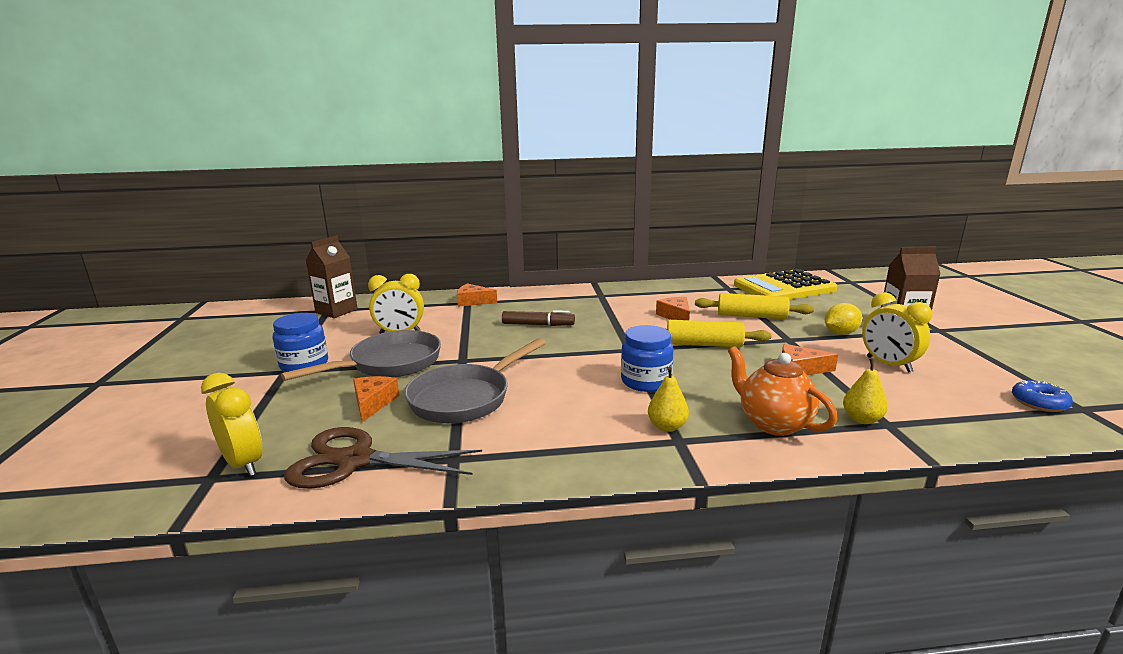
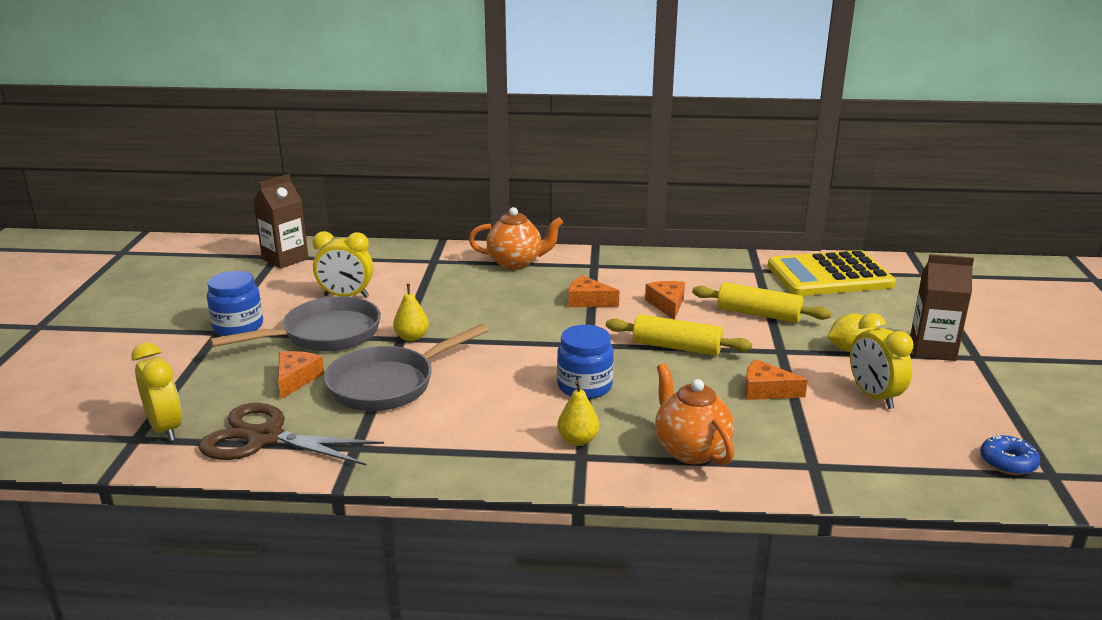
camera: 10 degrees right, 5 degrees up
(473, 301) = (440, 260): orange cheese -> orange cheese (588, 301)
(537, 298) = (516, 263): none -> orange teapot
(538, 325) = (501, 300): brown marker -> none
(862, 419) = (789, 457): yellow pear -> yellow pear (412, 337)

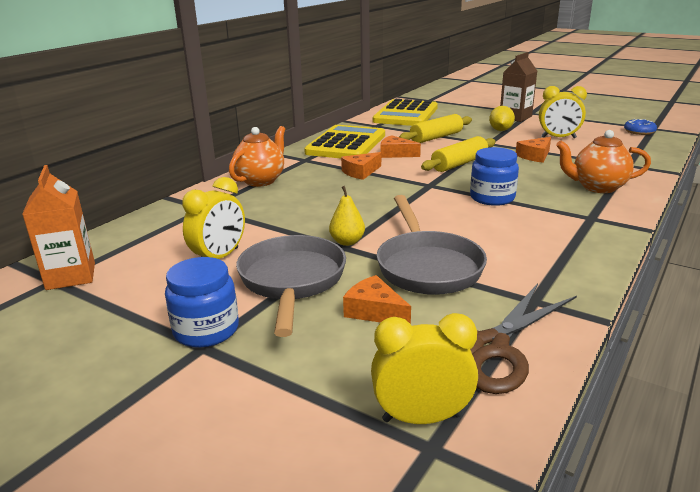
camera: 60 degrees left, 0 degrees up
(285, 259) = (71, 276): brown carton -> orange carton
(578, 440) = (568, 214): yellow pear -> none
(667, 271) = (346, 144): none -> yellow calculator

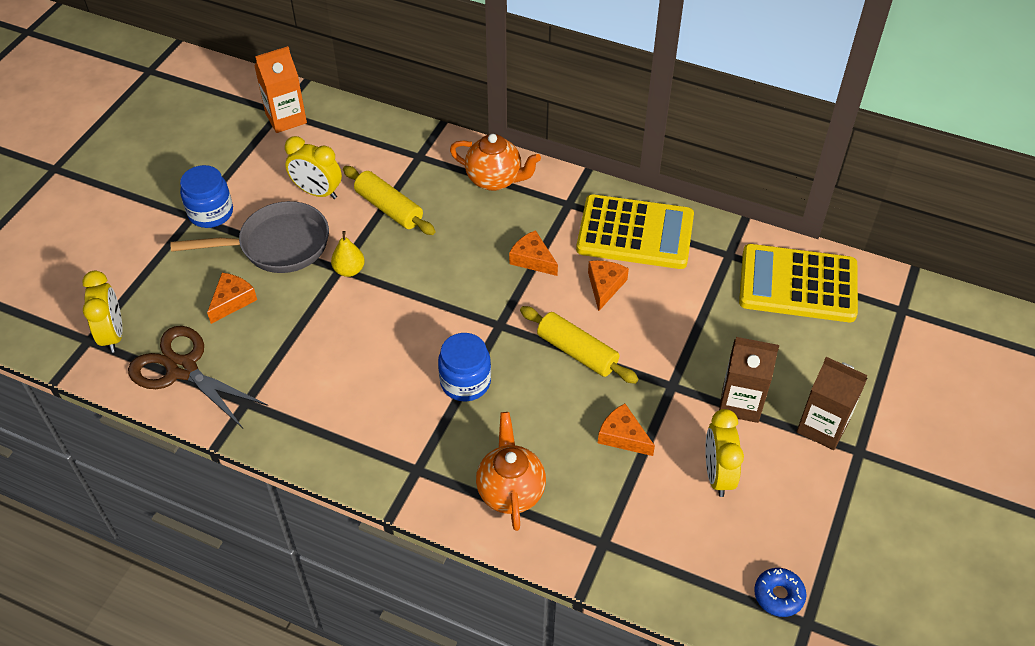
camera: 80 degrees right, 25 degrees up
(427, 266) = (303, 330): grey pan -> none
(436, 137) = (685, 325): yellow rolling pin -> yellow rolling pin (389, 208)
(500, 130) = (740, 403): yellow lemon -> brown carton

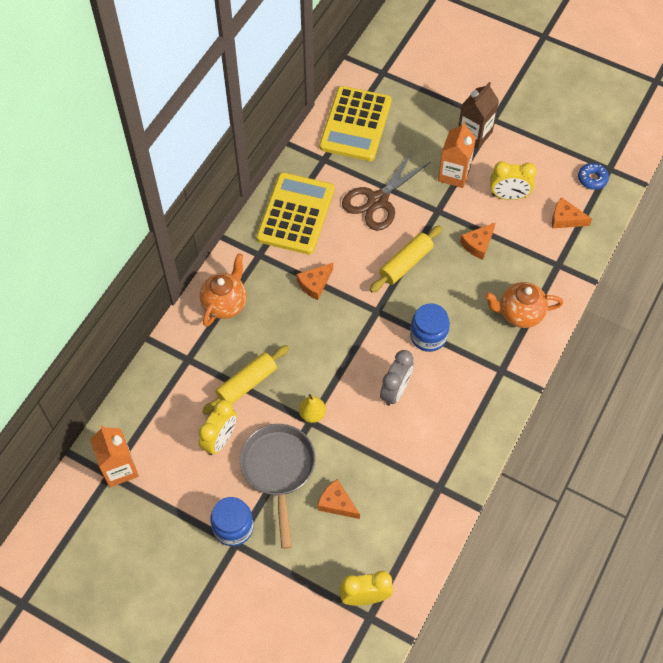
camera: 85 degrees left, 10 degrees up
(182, 369) = (405, 537): brown scissors -> brown scissors (378, 200)
(382, 350) = (395, 391): none -> grey clock
(604, 286) = (346, 240): orange cheese -> orange cheese (565, 219)
(740, 403) = (454, 174): brown carton -> orange carton

